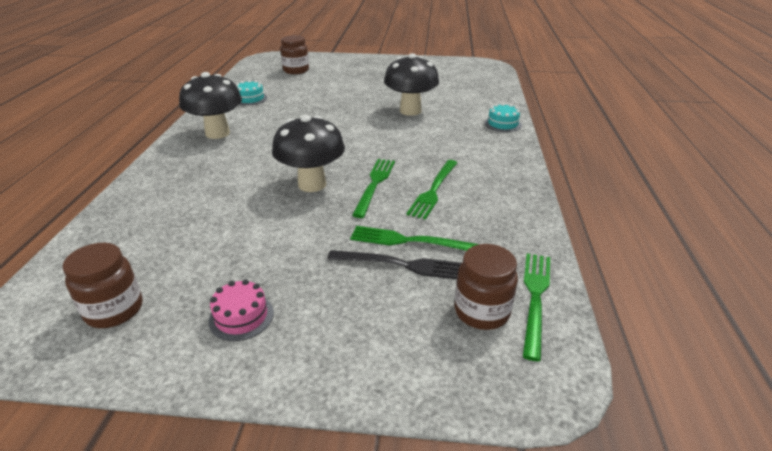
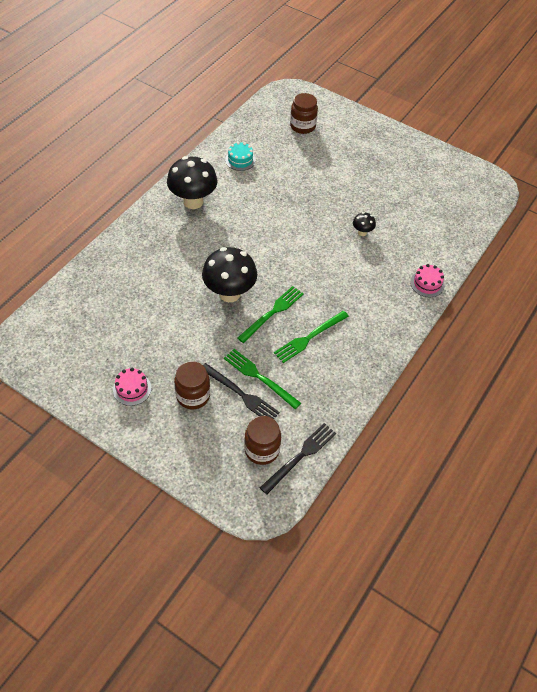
camera: 25 degrees right, 20 degrees up
(114, 310) = (70, 353): brown jar -> brown jar (193, 396)
(410, 111) = (362, 232): black mushroom -> black mushroom, size x0.46
(502, 124) = (427, 283): turquoise cake -> pink cake
(535, 298) = (300, 456): green fork -> black fork

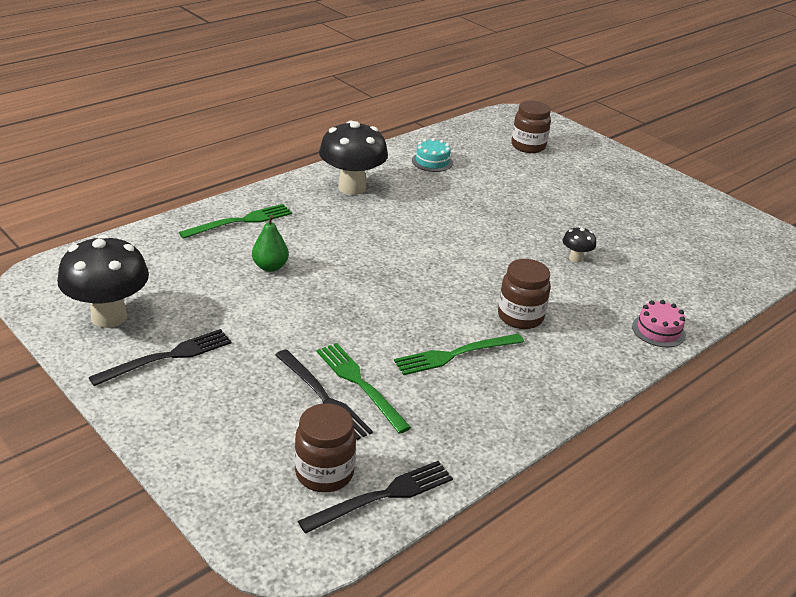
camera: 15 degrees right, 20 degrees down
(132, 389) = (167, 357): pink cake -> black fork
(166, 293) = (270, 267): none -> green pear
(193, 396) = (250, 384): brown jar -> brown jar (520, 317)
(229, 293) = (358, 284): black mushroom -> black mushroom (109, 317)
(272, 313) = (410, 316): green fork -> green fork (240, 221)

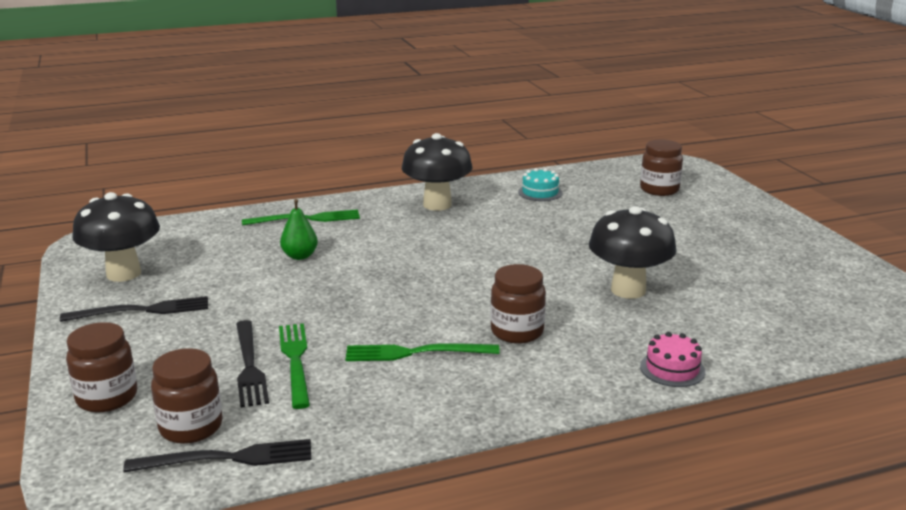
camera: 25 degrees right, 10 degrees down
(219, 461) = (107, 398): none -> brown jar
(575, 258) = (628, 290): black mushroom -> black mushroom, size x2.19

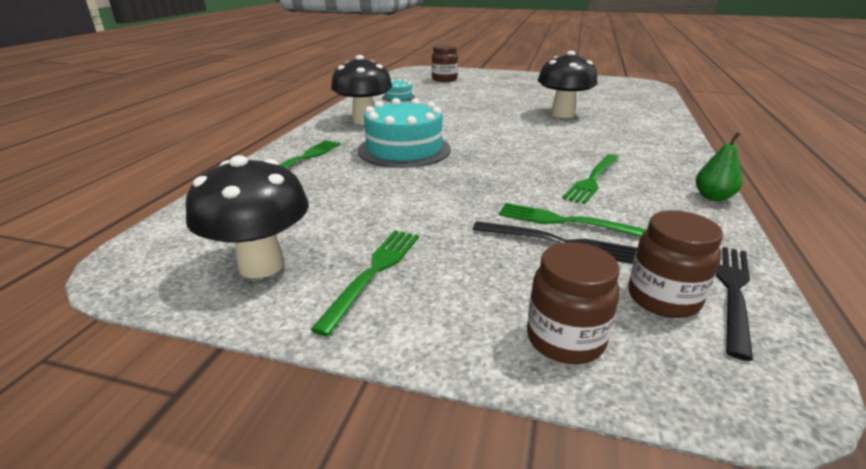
camera: 55 degrees left, 5 degrees up
(141, 311) = (373, 273): black fork -> green fork
(300, 256) = (372, 177): green pear -> green pear (713, 197)
(381, 247) = (404, 149): none -> turquoise cake
(517, 332) = (589, 148): brown jar -> none
(672, 369) = (667, 129): pink cake -> none

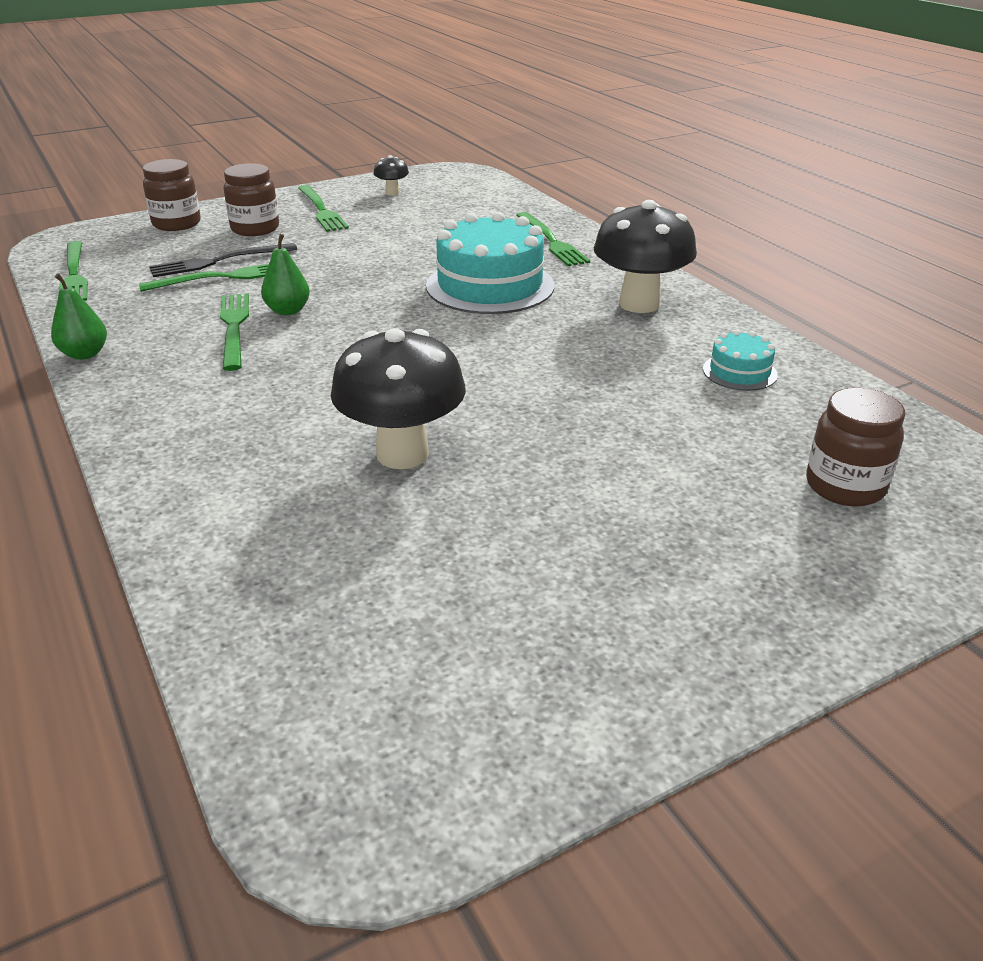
camera: 135 degrees right, 5 degrees up
(261, 265) = (392, 193): black mushroom -> black mushroom, size x0.46
(545, 178) = (288, 311): none -> green pear
(663, 298) = (124, 256): brown jar -> brown jar (255, 229)
(732, 292) = (74, 274): black fork -> green fork

